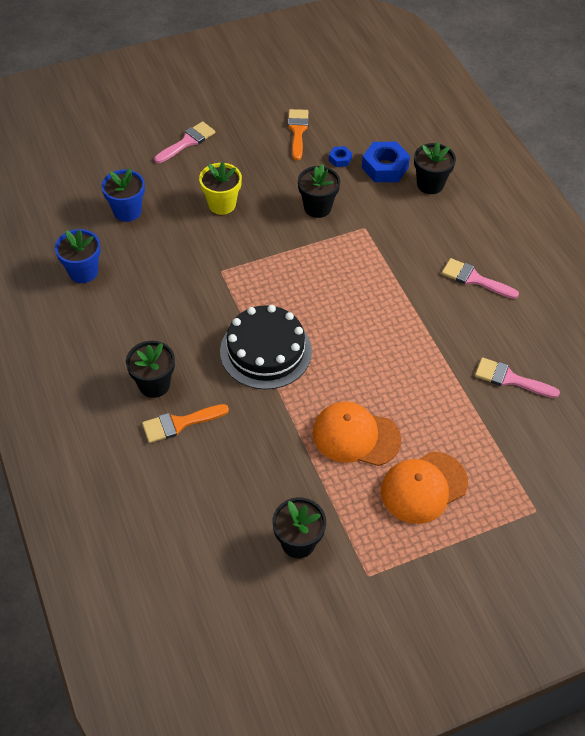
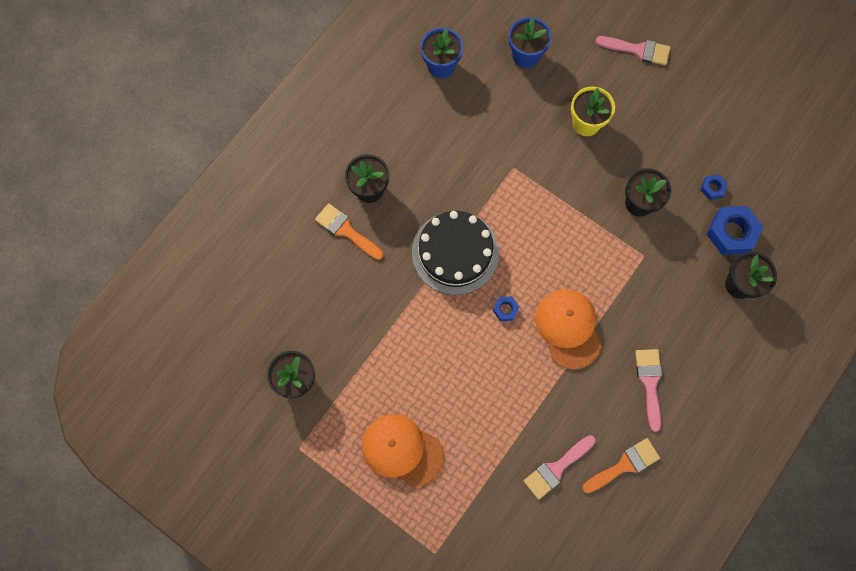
camera: 60 degrees right, 20 degrees up
(297, 131) = (721, 132): orange brush -> orange brush (624, 465)
(344, 342) = (505, 309): none -> blue nut
(355, 436) = (417, 370): orange cap -> orange cap (568, 328)
(510, 379) = (556, 468): pink brush -> pink brush turned 120 degrees counterclockwise

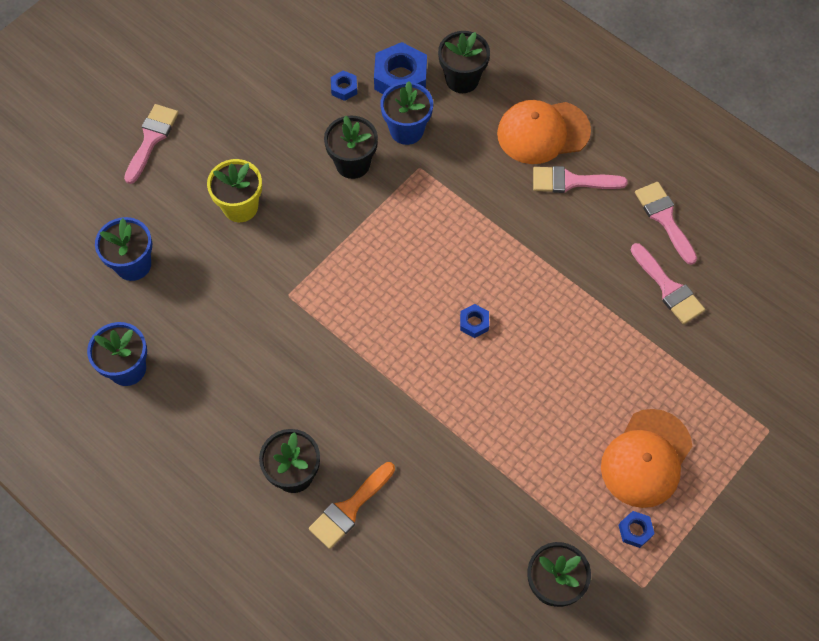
camera: 85 degrees left, 10 degrees down
(342, 442) = (635, 530): none -> blue nut
(455, 253) = (395, 374): black cake -> none
(568, 328) = (502, 256): orange cap -> orange cap (543, 132)
(624, 465) = (664, 218): orange brush -> pink brush
(679, 242) = (406, 130): none -> blue flower pot

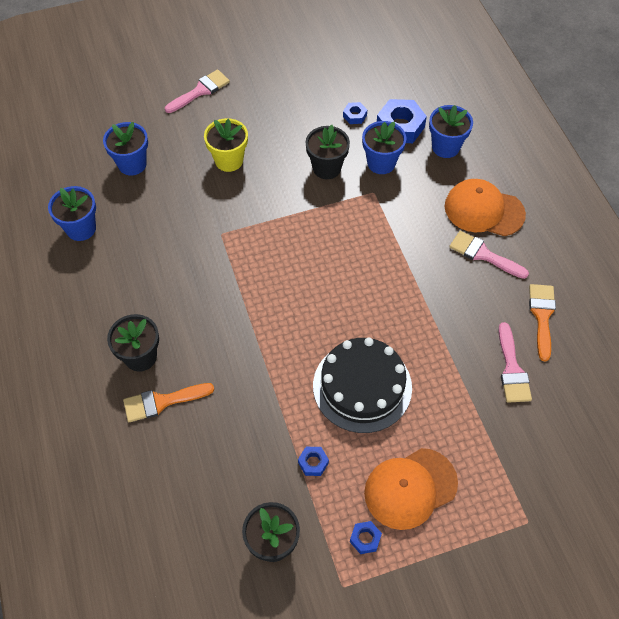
camera: 30 degrees right, 5 degrees down
(462, 79) = (445, 147): black flower pot -> blue flower pot
(474, 323) = (341, 319): blue nut -> blue nut (313, 463)
(538, 382) = (362, 386): none -> black cake
(664, 218) = (542, 316): pink brush -> orange brush

